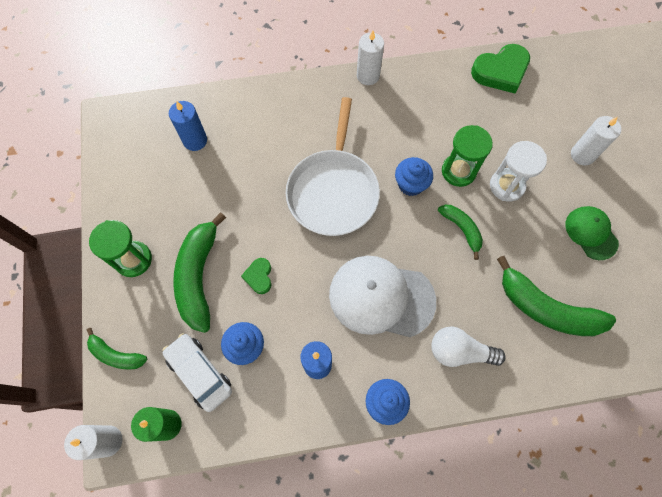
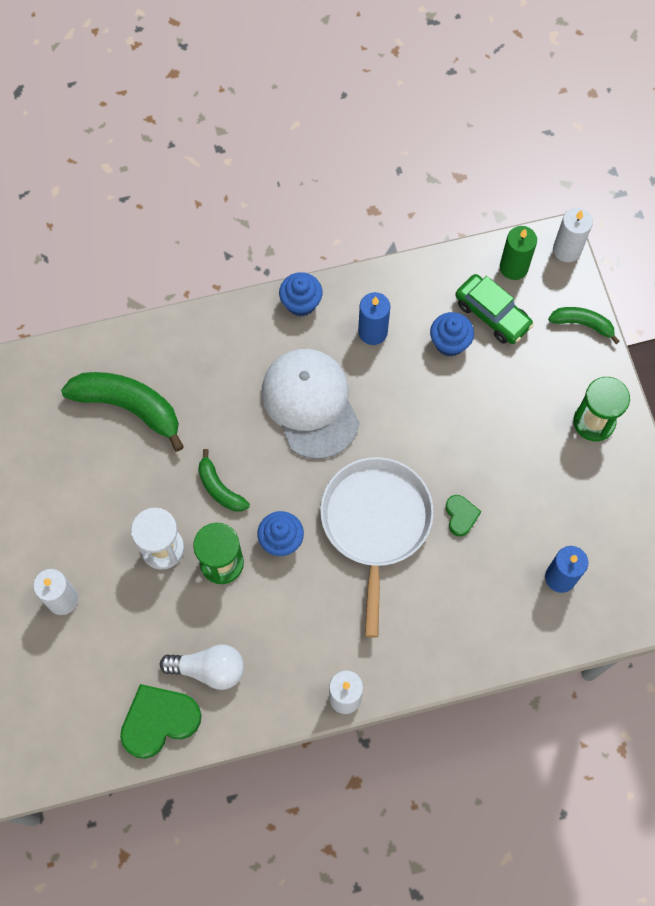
camera: 175 degrees right, 0 degrees up
(199, 277) = (515, 409): green banana -> none
(199, 373) = (492, 314): white car -> green car
(259, 276) = (448, 415): green heart -> green heart (461, 516)
(381, 297) = (310, 404): white cap -> white cap turned 120 degrees counterclockwise
(459, 351) = (225, 356): white light bulb -> white light bulb (209, 669)
(591, 233) = (67, 496): green cap -> none

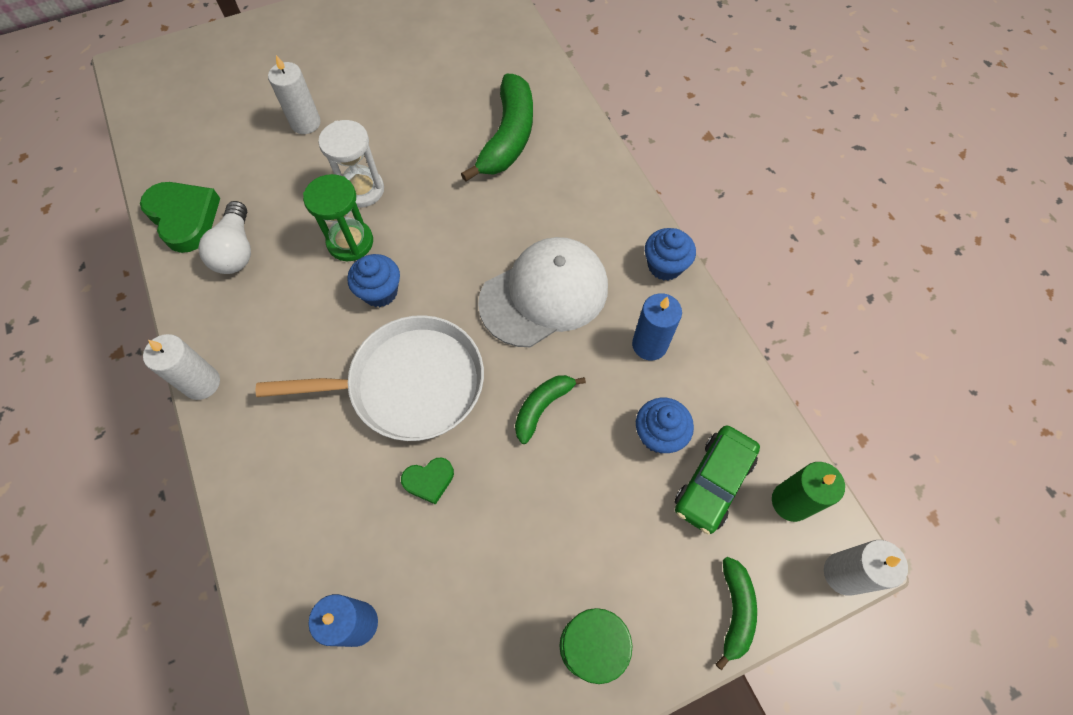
camera: 80 degrees right, 5 degrees down
(220, 488) = (432, 227): green banana -> green banana (542, 407)

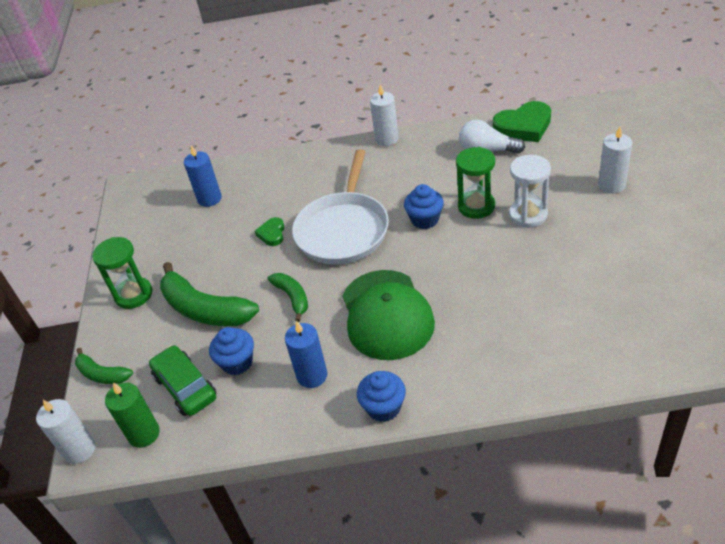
camera: 115 degrees right, 20 degrees down
(508, 137) = (571, 316): green banana -> green banana (205, 309)
(544, 294) = (386, 314): white cap -> green cap

